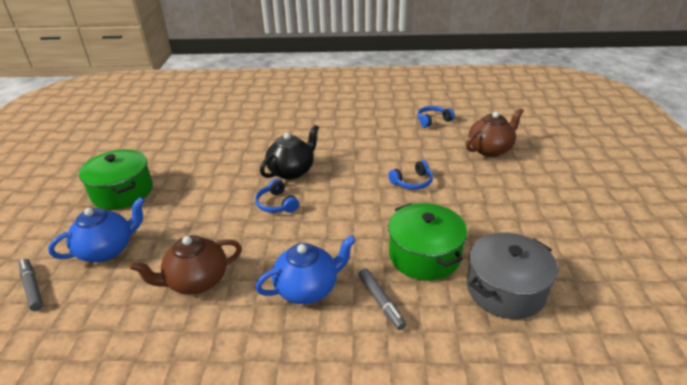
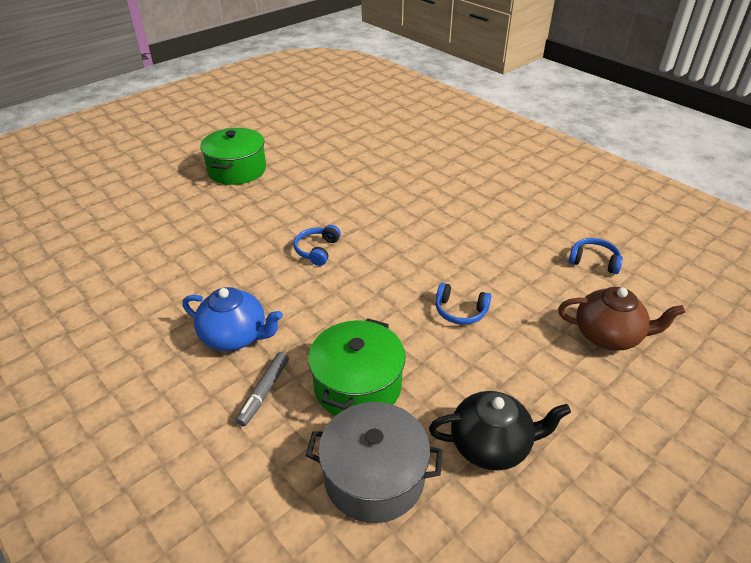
camera: 45 degrees right, 5 degrees up
(32, 287) = (107, 208): grey marker -> none
(107, 250) = (171, 210): blue teapot -> none
(196, 281) = (183, 273): brown teapot -> none
(292, 171) = (372, 228): black teapot -> black teapot (491, 445)

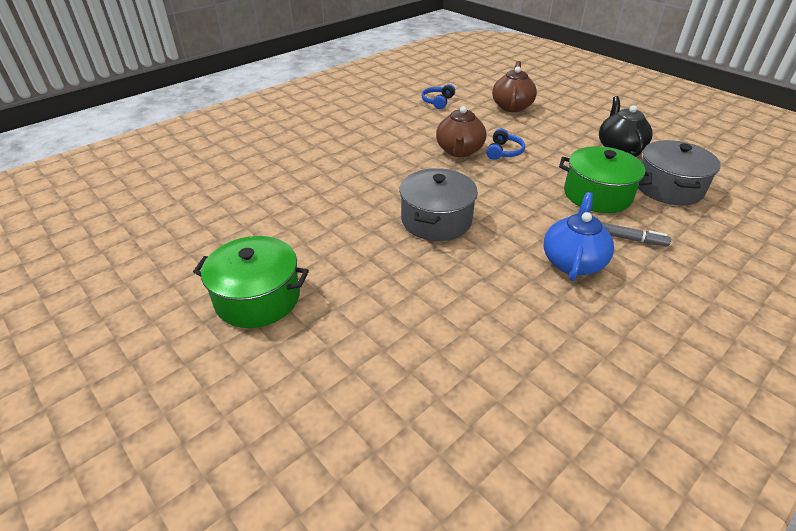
camera: 90 degrees left, 0 degrees up
(317, 250) = (436, 220): blue headphones -> grey pot
(456, 273) = (459, 151): none -> brown teapot

